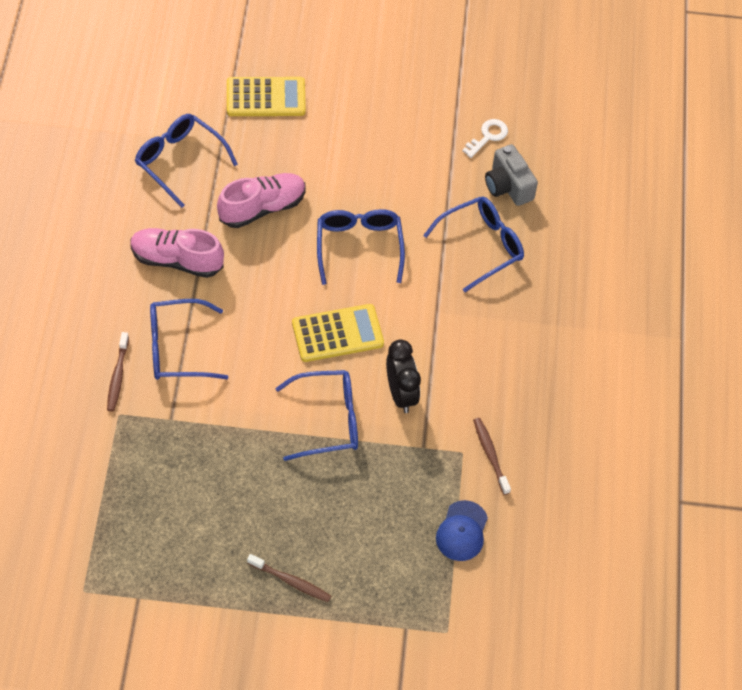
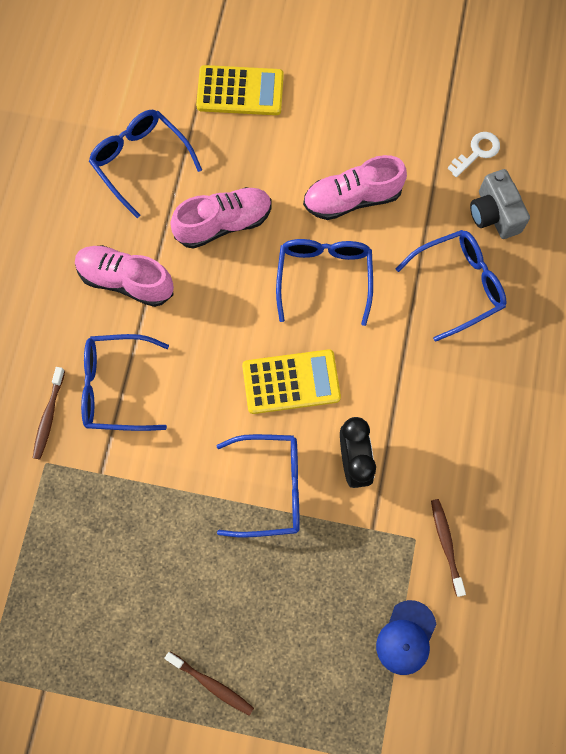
camera: 10 degrees right, 15 degrees up
(378, 181) = (352, 199): none -> pink shoe

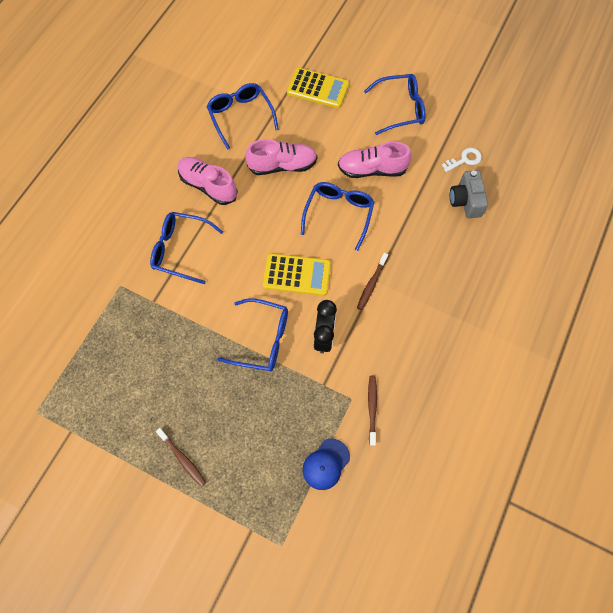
camera: 15 degrees right, 5 degrees down
(49, 416) = (132, 257): brown toothbrush -> brown toothbrush (371, 284)
(459, 285) = (428, 240): blue glasses -> blue glasses (400, 109)

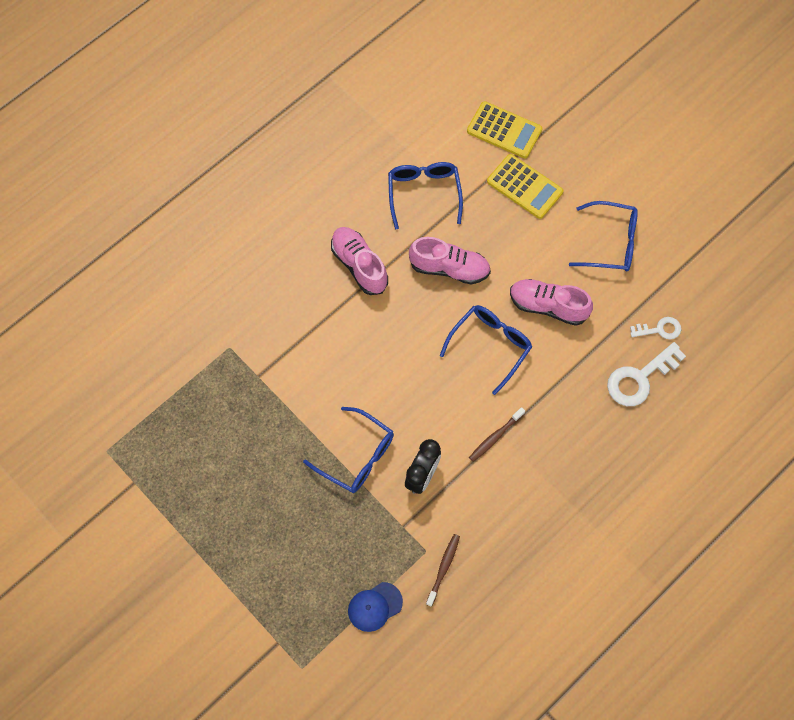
camera: 20 degrees right, 0 degrees up
(180, 250) = (305, 329): blue glasses -> none
(182, 458) = (234, 549): brown toothbrush -> none
(297, 275) = (418, 399): yellow calculator -> yellow calculator (504, 130)
(465, 201) = (639, 378): grey camera -> white key

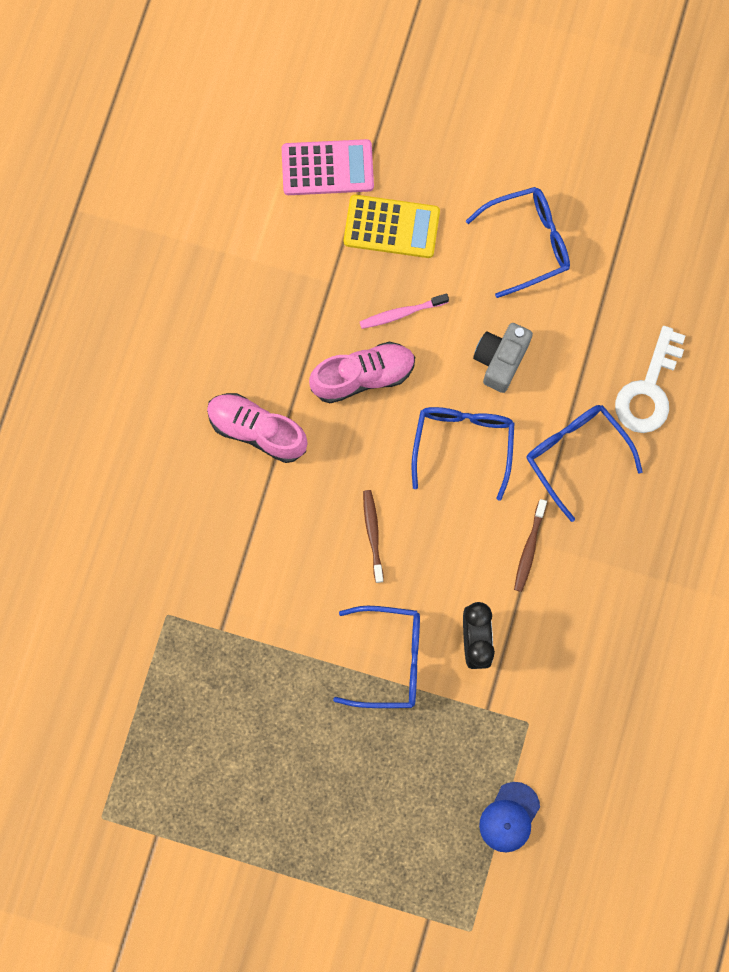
camera: 30 degrees left, 10 degrees up
(424, 193) = (279, 299): blue glasses -> blue glasses (575, 455)
(443, 568) = (558, 731): brown toothbrush -> brown toothbrush (373, 534)
(499, 243) = (401, 313): none -> pink toothbrush
(504, 130) = (327, 168): yellow calculator -> pink calculator
(548, 306) = (500, 360): pink shoe -> grey camera
(660, 329) = (639, 318): white key -> none

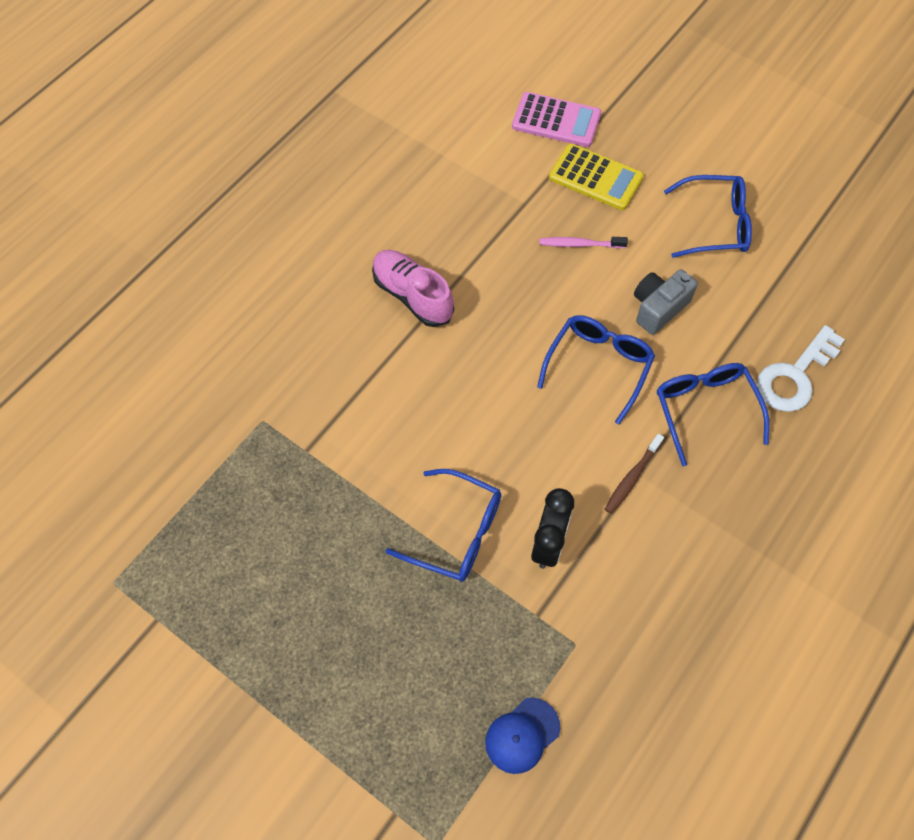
camera: 20 degrees right, 15 degrees down
(363, 376) = (526, 282): pink shoe -> none
(373, 534) = (484, 415): brown toothbrush -> none

